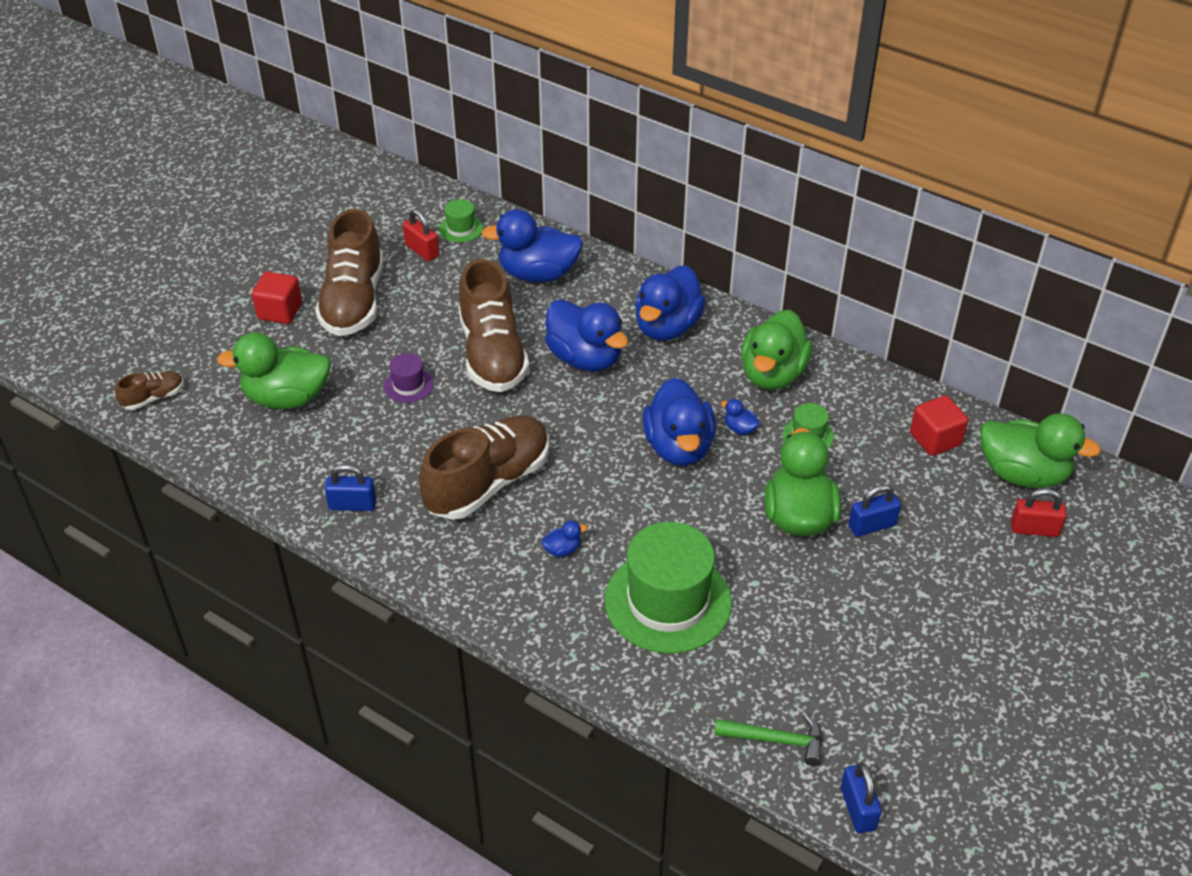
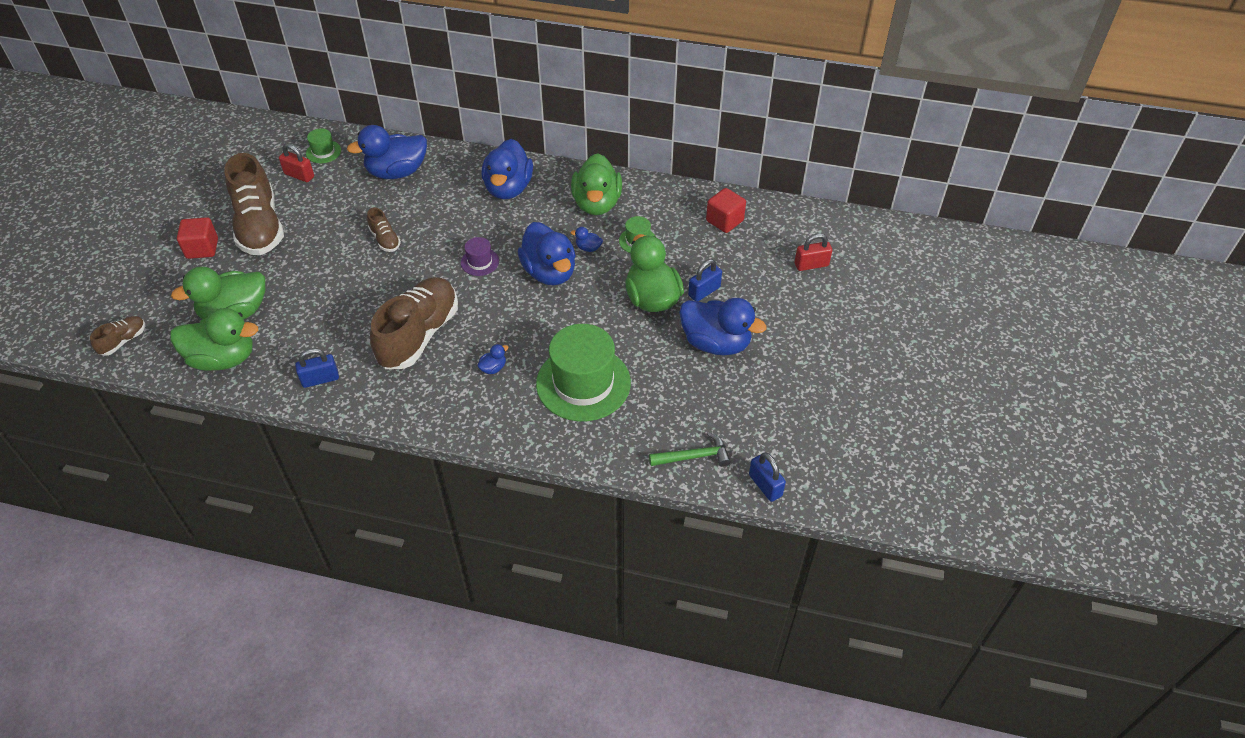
camera: 20 degrees left, 5 degrees up
(408, 385) = (329, 279): purple hat -> purple hat (480, 262)
(492, 354) = (385, 240): brown shoe -> brown shoe, size x0.46
(585, 358) = (456, 225): blue duck -> blue duck (716, 343)
(1022, 474) = (790, 229): green duck -> green duck (223, 358)

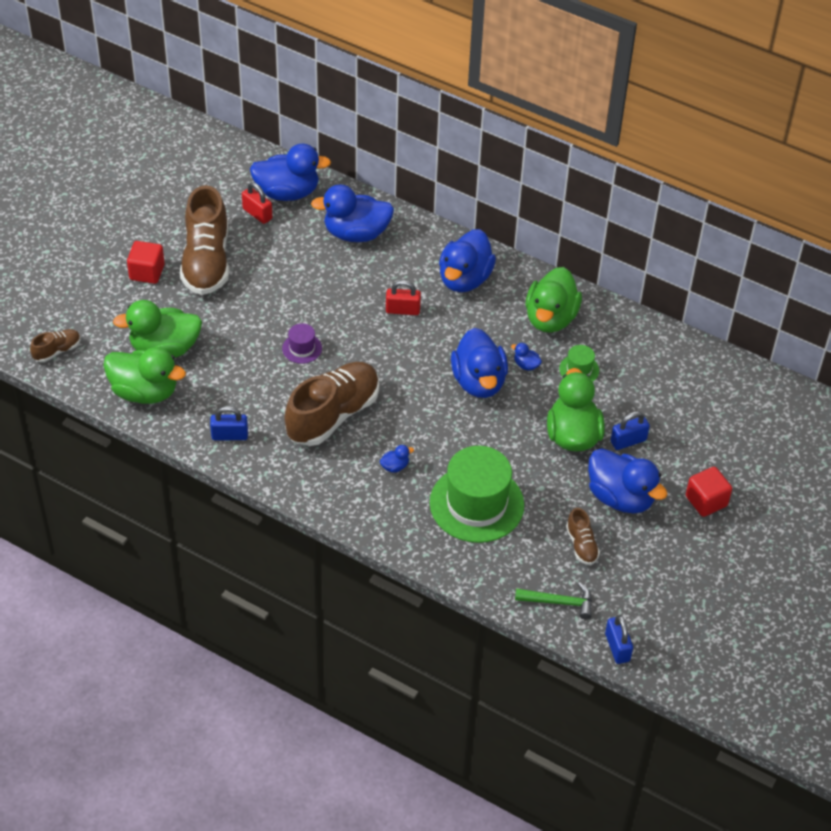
camera: 15 degrees right, 0 degrees up
(323, 152) = (287, 192): green hat -> blue duck
(385, 240) = (325, 306): brown shoe -> brown shoe (581, 545)
(480, 262) = (412, 353): purple hat -> purple hat (302, 348)
(724, 221) = (677, 370): red cube -> red cube (706, 501)
(811, 265) = (750, 440): red padlock -> red padlock (402, 310)

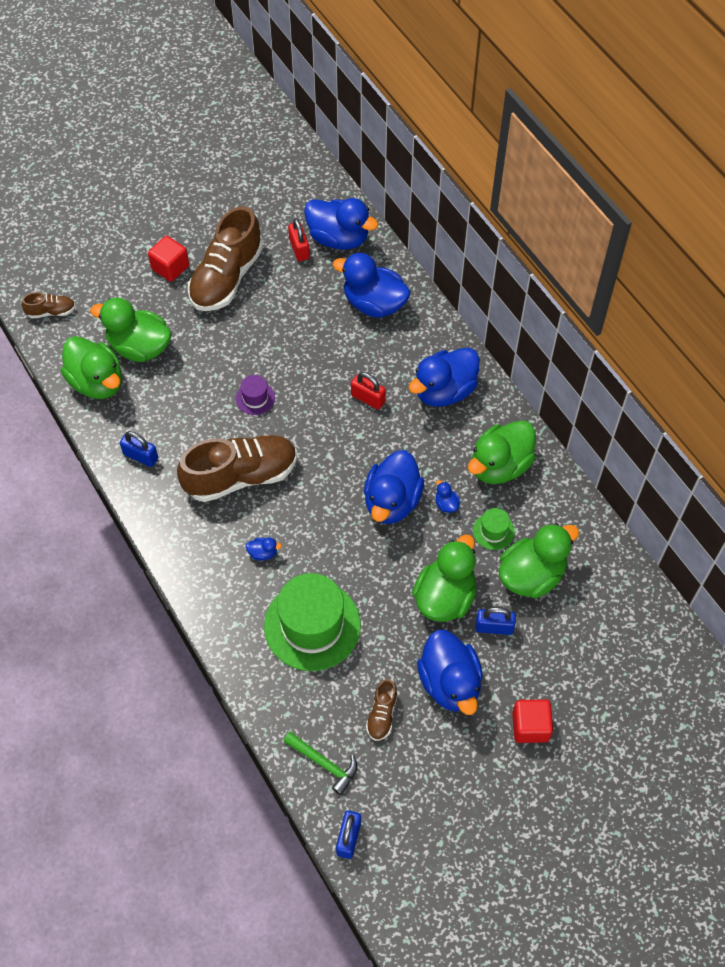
camera: 30 degrees right, 10 degrees up
(632, 390) = (531, 575): none -> green duck

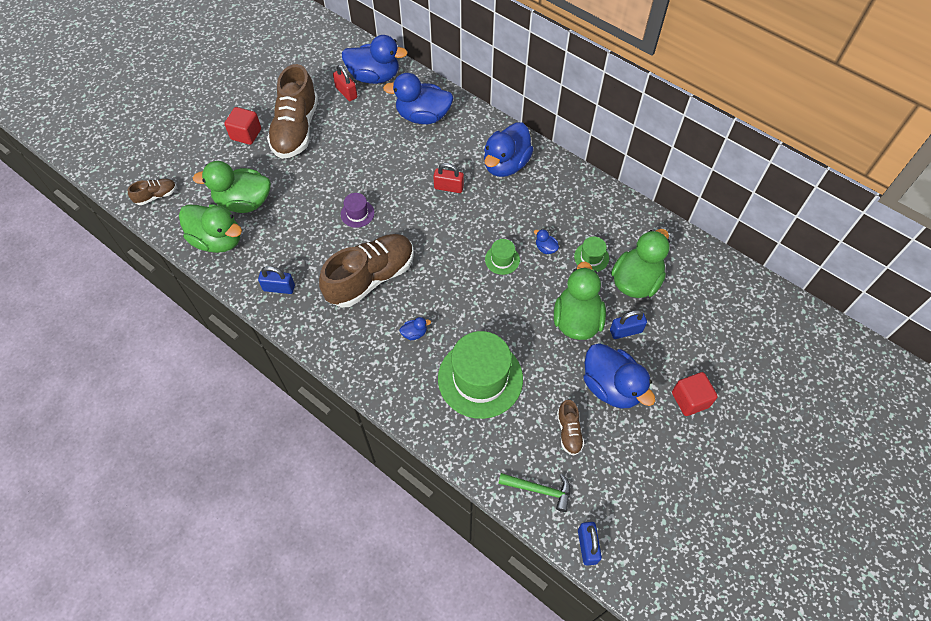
camera: 20 degrees left, 0 degrees up
(392, 501) = (502, 259): blue duck -> green hat
(499, 466) = (573, 207): green duck -> none

